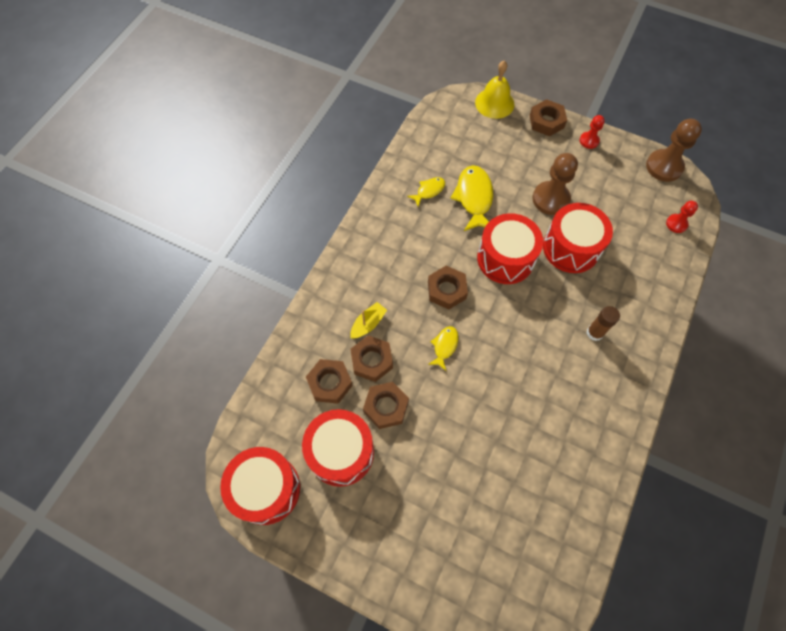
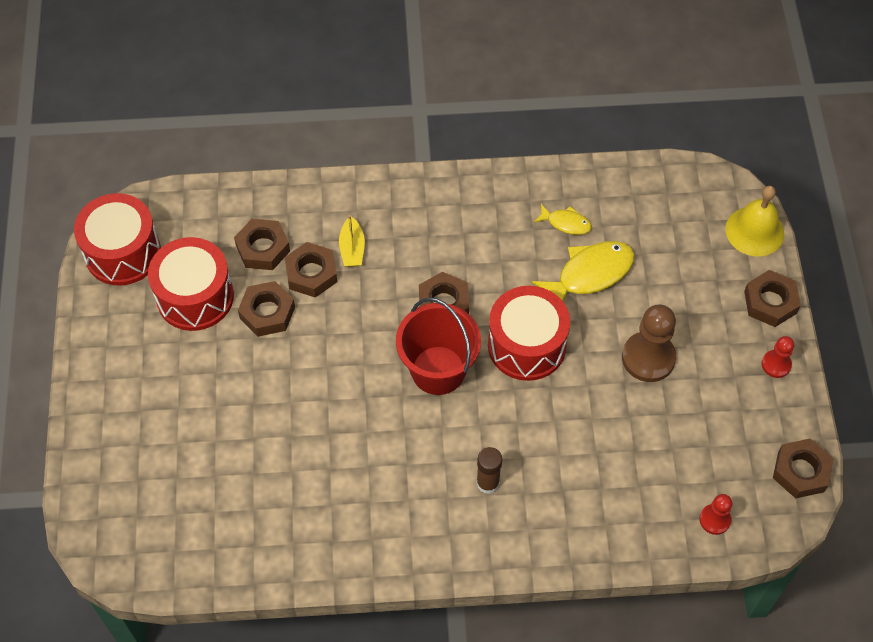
camera: 60 degrees right, 5 degrees down
(368, 324) = (352, 248): yellow boat -> yellow boat turned 75 degrees clockwise
(444, 346) = (371, 334): yellow fish -> none
(495, 319) = (438, 370): none -> red bucket
(571, 248) = (591, 410): red drum -> none
(664, 166) = (800, 471): brown pawn -> brown nut

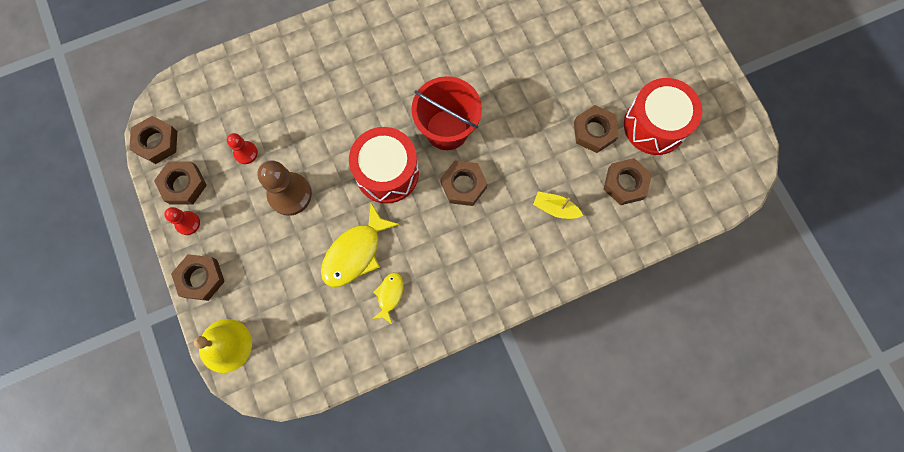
camera: 160 degrees right, 15 degrees up
(123, 252) = (730, 142): red drum -> none
(311, 273) = (577, 175): brown nut -> brown nut (183, 185)
(352, 248) = (555, 208): yellow boat -> yellow boat turned 45 degrees counterclockwise
(487, 483) = (381, 60): brown glue stick -> none
(566, 223) = (389, 295): yellow fish -> yellow fish turned 105 degrees clockwise
(714, 520) = (214, 87): red pawn -> red pawn (246, 153)

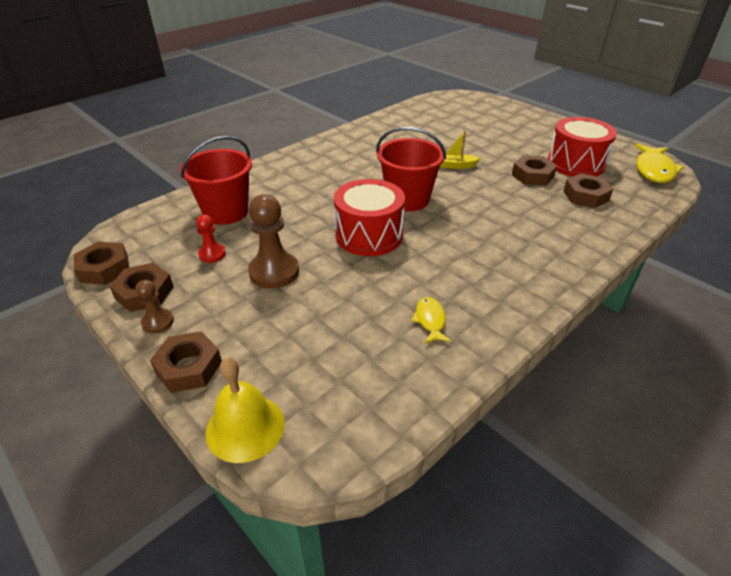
camera: 20 degrees left, 35 degrees down
(188, 223) = (158, 322): red pawn -> brown pawn
(272, 93) = (226, 212): none -> red bucket
(355, 252) = (371, 297): yellow fish -> yellow fish (654, 170)
(463, 185) = (448, 227): brown nut -> none
(555, 208) = (542, 222): yellow boat -> yellow boat (455, 165)

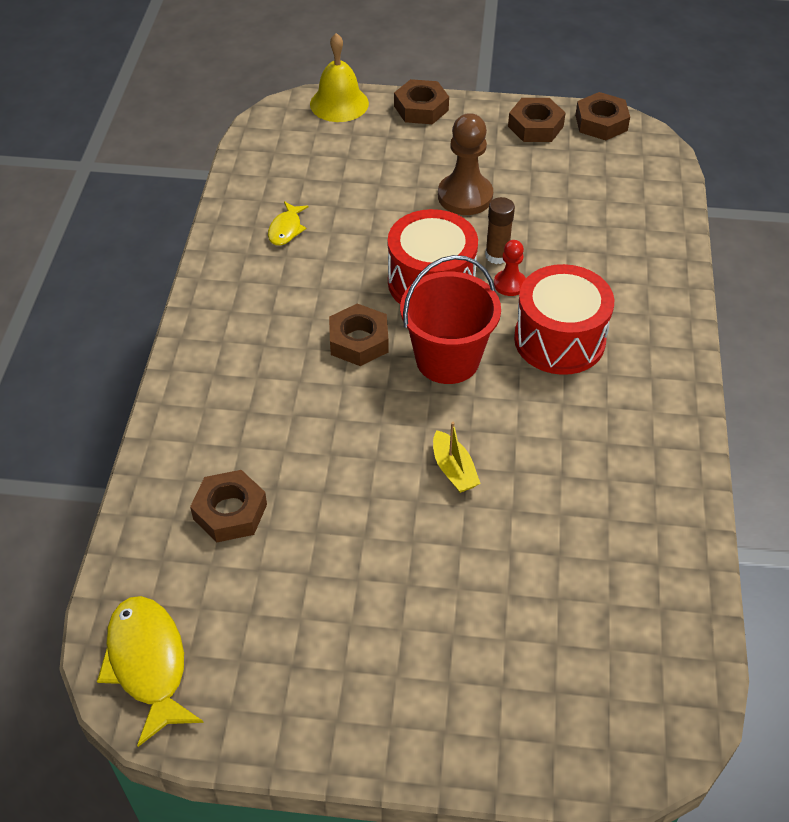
camera: 140 degrees right, 10 degrees up
(158, 322) = (488, 117): brown pawn -> none
(212, 254) = (541, 180): red pawn -> red pawn (509, 284)
(226, 212) = (607, 225): red bucket -> none
(310, 229) = (497, 255): none -> brown glue stick
(430, 320) = (286, 229): yellow fish -> yellow fish turned 60 degrees clockwise
(455, 165) = (454, 470): yellow boat -> yellow boat turned 105 degrees clockwise
(532, 175) = (330, 516): brown nut -> brown nut (359, 341)
(575, 164) = (283, 598): red drum -> red drum (559, 340)

